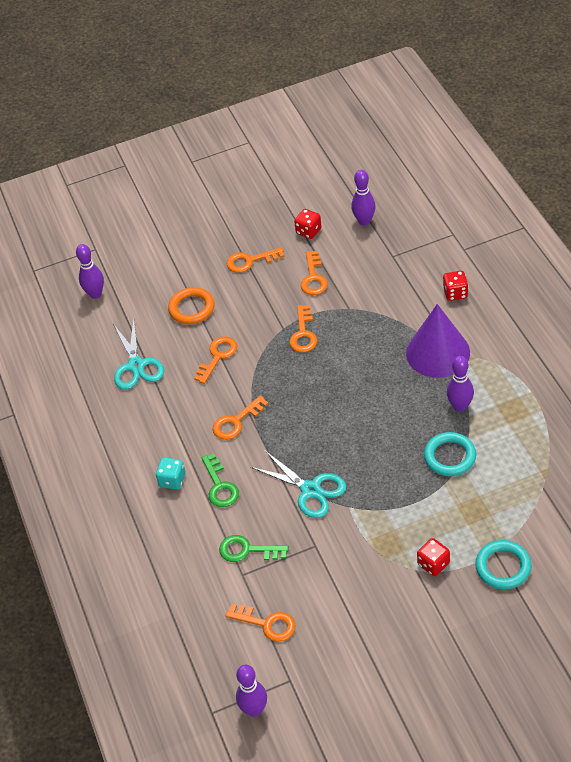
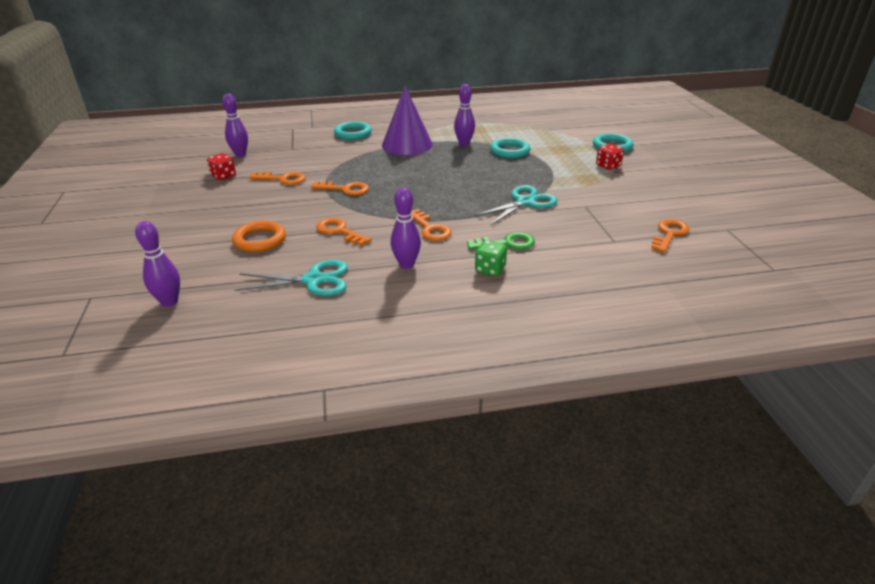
camera: 85 degrees left, 15 degrees down
(172, 480) = (490, 269): turquoise dice -> green dice
(247, 550) = (587, 236): green key -> none
(250, 261) = (229, 204): orange key -> none
(254, 709) = (763, 247): purple bowling pin -> purple bowling pin (406, 264)
(455, 293) = (353, 133): red dice -> turquoise ring

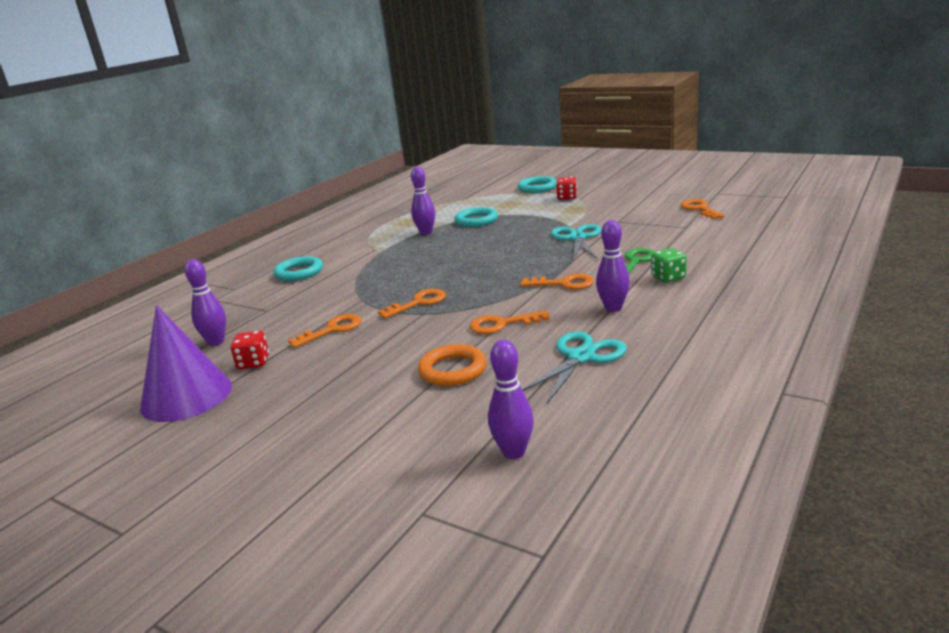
camera: 45 degrees left, 10 degrees down
(407, 144) = (378, 255): purple cone -> purple cone (186, 396)

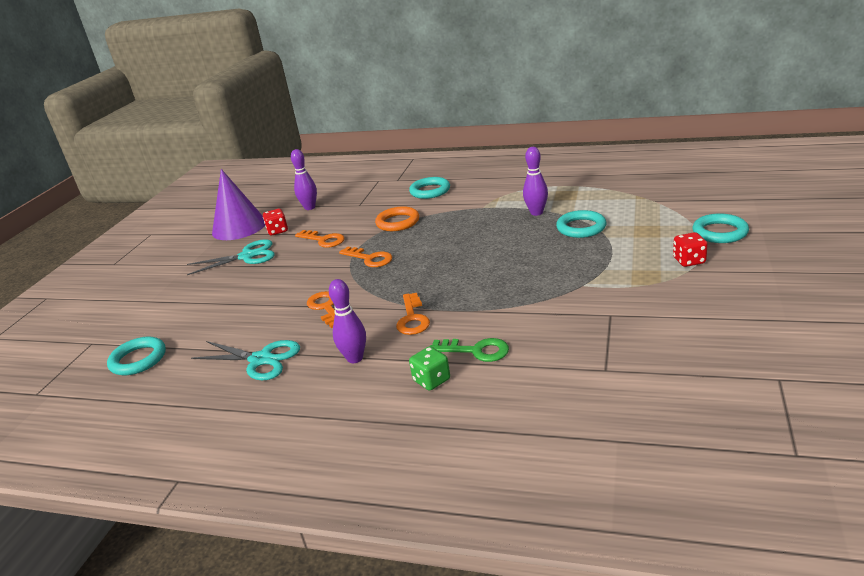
camera: 75 degrees right, 5 degrees up
(453, 370) = (252, 306): orange ring -> orange ring (398, 222)
(514, 452) = (138, 359): purple bowling pin -> turquoise ring
(577, 238) = (541, 299): turquoise scissors -> turquoise scissors (247, 256)
(700, 209) = (687, 372): orange key -> none

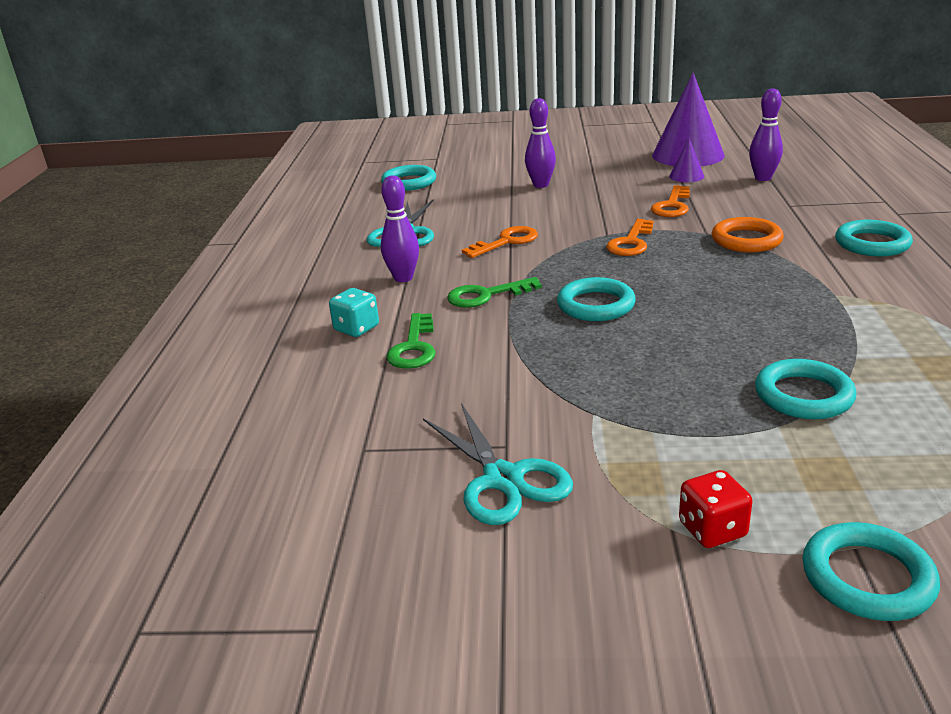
camera: 75 degrees right, 0 degrees up
(247, 256) = (616, 176): turquoise scissors -> turquoise scissors (503, 479)
(277, 231) = (686, 176): red dice -> purple cone
(412, 318) = (486, 295): orange key -> green key
(431, 380) = (356, 328): green dice -> turquoise dice
(453, 277) = (596, 305): none -> turquoise ring
(536, 213) = (842, 345): purple bowling pin -> purple bowling pin (540, 185)

